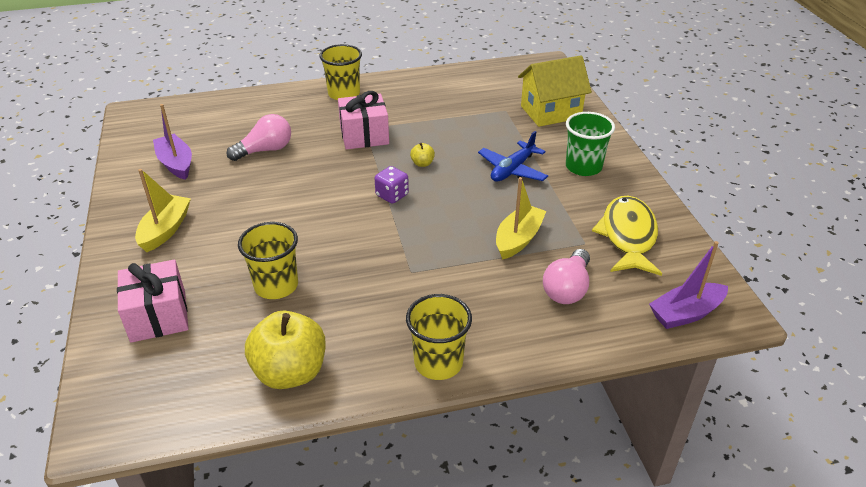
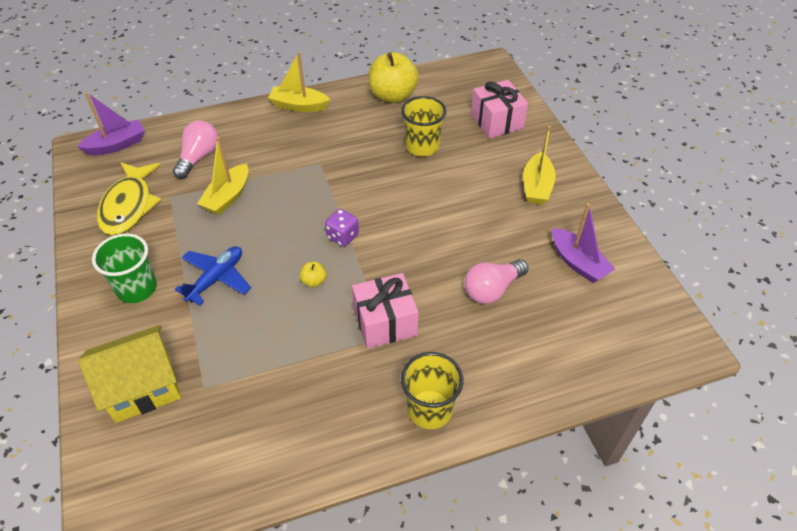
camera: 175 degrees right, 10 degrees up
(438, 362) = (299, 106): yellow cup -> yellow boat

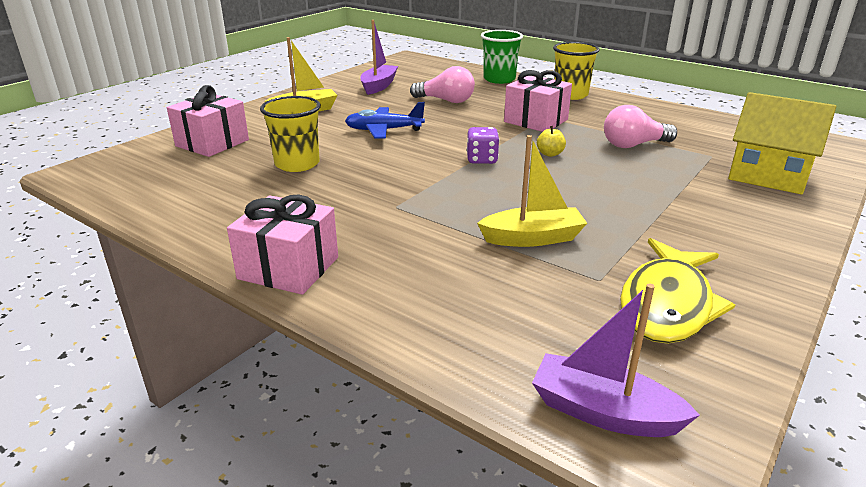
camera: 125 degrees left, 20 degrees down
(129, 206) = (667, 304): yellow fish -> yellow fish turned 150 degrees clockwise
(137, 288) = (724, 228): green cup -> green cup (499, 79)
(199, 157) = (503, 298): pink light bulb -> pink light bulb (633, 145)
(216, 279) = (631, 194): blue plane -> blue plane (384, 130)
(299, 106) = (288, 268): yellow boat -> pink gift
(393, 96) = (202, 208): yellow apple -> none

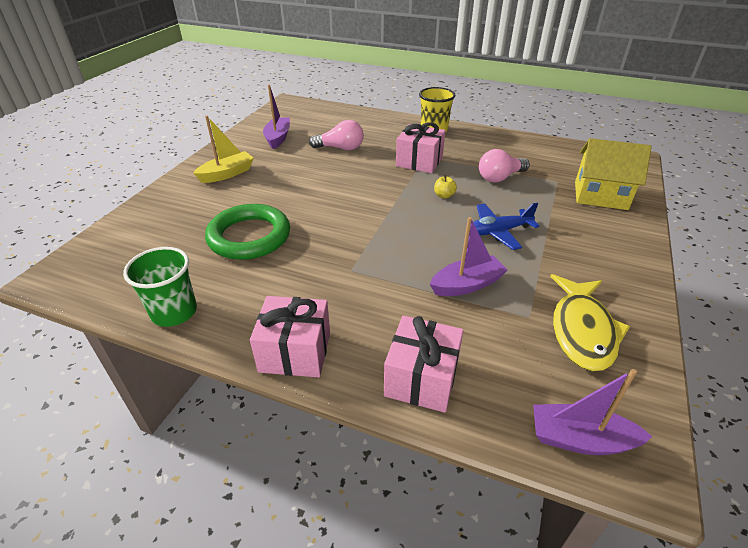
camera: 15 degrees left, 10 degrees up
(212, 143) = (162, 223): pink gift -> pink gift (421, 378)
(297, 164) = (249, 236): yellow cup -> green ring
(384, 130) = (305, 188): blue plane -> blue plane (498, 231)
(482, 159) = (396, 209): purple dice -> none
(499, 79) = (372, 119): green cup -> green cup (174, 312)
(532, 238) = (467, 285): yellow boat -> purple boat

